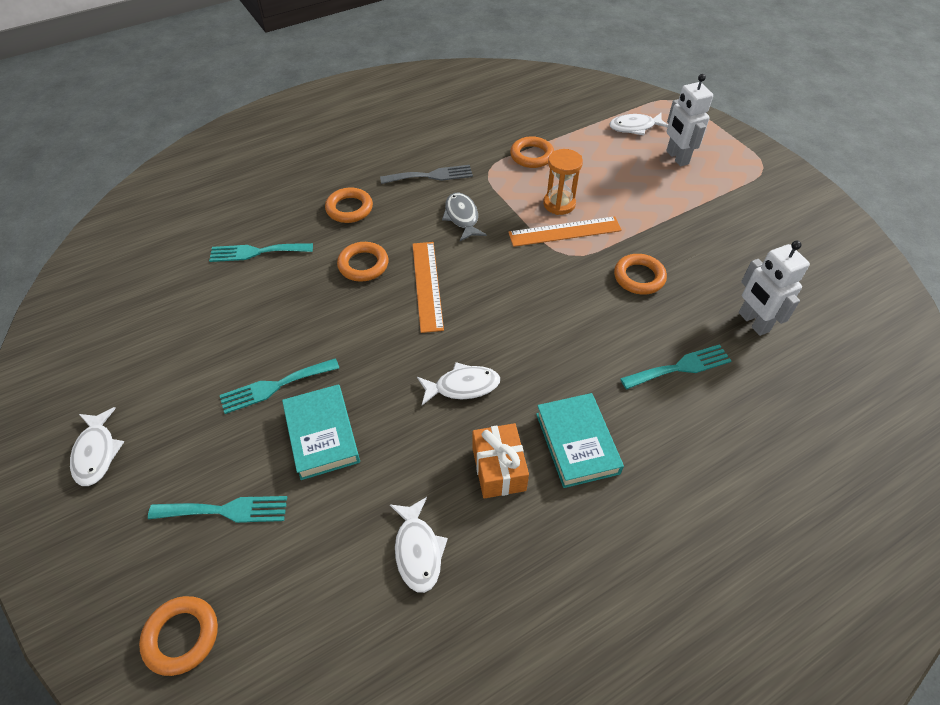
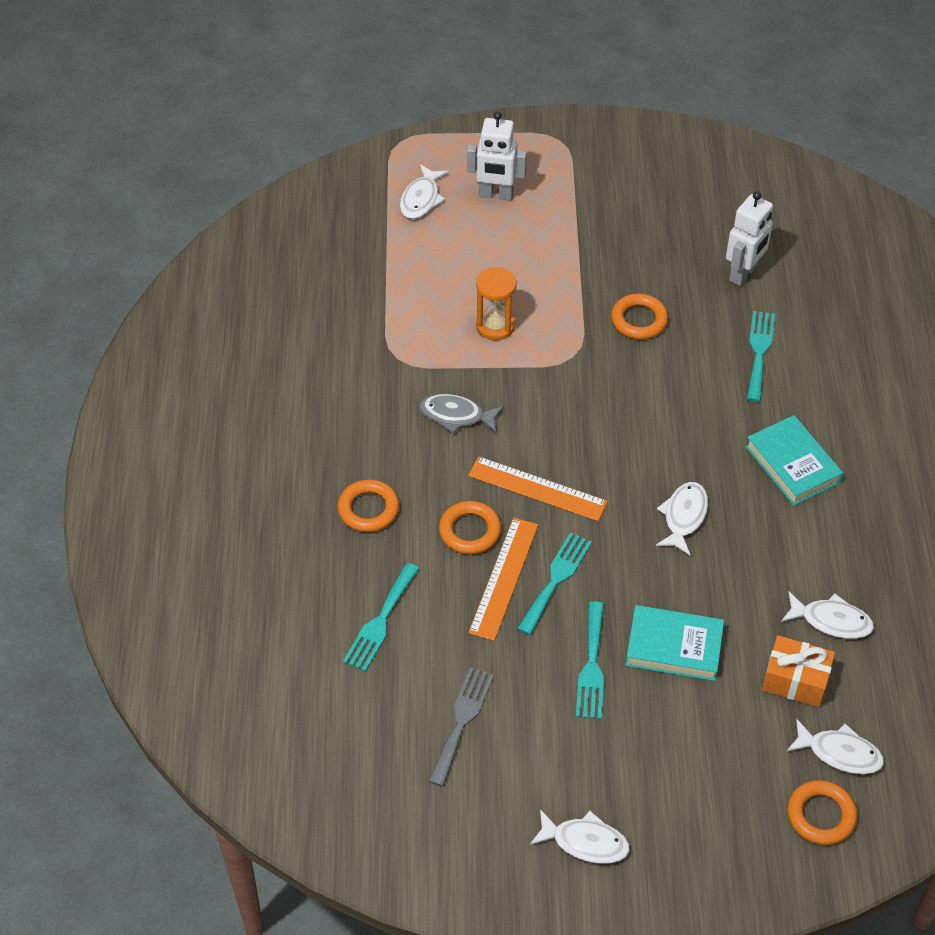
camera: 60 degrees left, 0 degrees up
(226, 510) = (715, 749): turquoise fork -> turquoise fork (556, 579)
(263, 624) = (839, 753): none -> white fish
(431, 176) = (367, 412): grey fork -> grey fork (462, 721)
(498, 469) = (786, 531): orange gift -> orange gift (795, 680)
(531, 156) = (401, 309): orange ring -> none
(564, 231) = (539, 342): orange ruler -> orange ruler (503, 578)
(577, 443) = (792, 464): turquoise book -> turquoise book turned 45 degrees clockwise
(753, 322) = (743, 273): white robot -> white robot turned 60 degrees counterclockwise

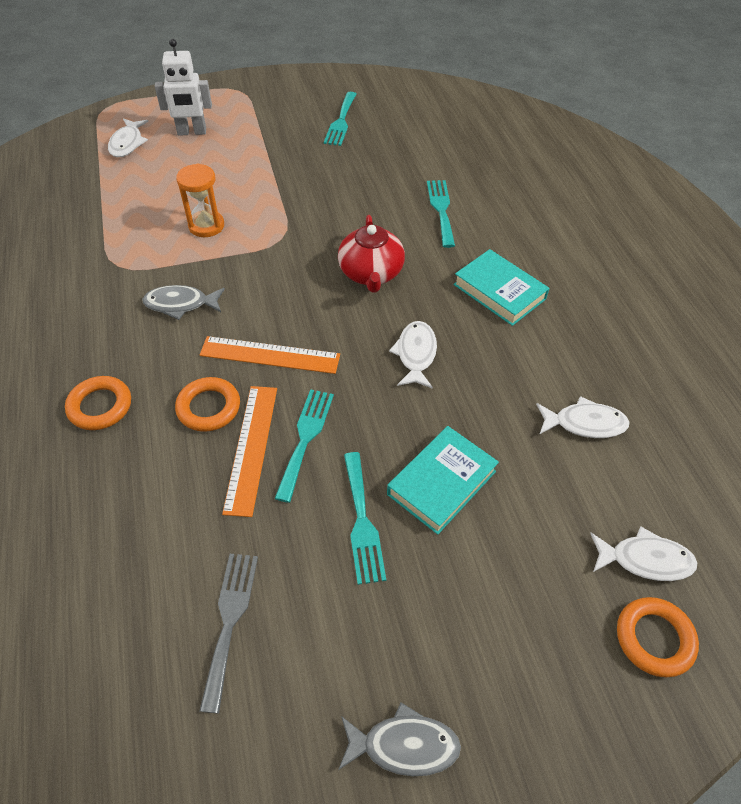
camera: 15 degrees left, 0 degrees up
(380, 621) = (122, 522): turquoise fork -> turquoise fork (341, 121)
(585, 842) = (404, 745): white fish -> grey fish
(639, 320) = (332, 202): orange ring -> none
(660, 417) = (371, 273): none -> red teapot
(674, 647) = (442, 483): turquoise book -> turquoise book turned 45 degrees counterclockwise
(743, 273) = (410, 156): white robot -> none
(795, 680) = (572, 491): orange gift -> none

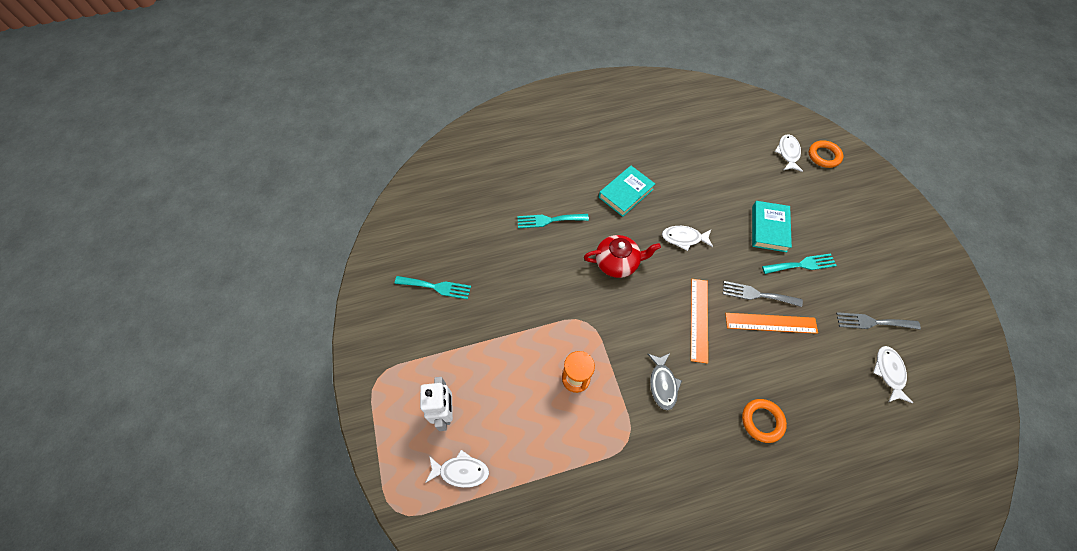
camera: 90 degrees left, 10 degrees up
(208, 407) = (748, 351): orange ring -> none
(305, 438) = (757, 294): turquoise fork -> grey fork
(404, 745) = (900, 247): grey fish -> none
(442, 483) = (769, 228): turquoise book -> turquoise book turned 60 degrees clockwise
(585, 423) = (717, 164): white fish -> white fish (888, 372)

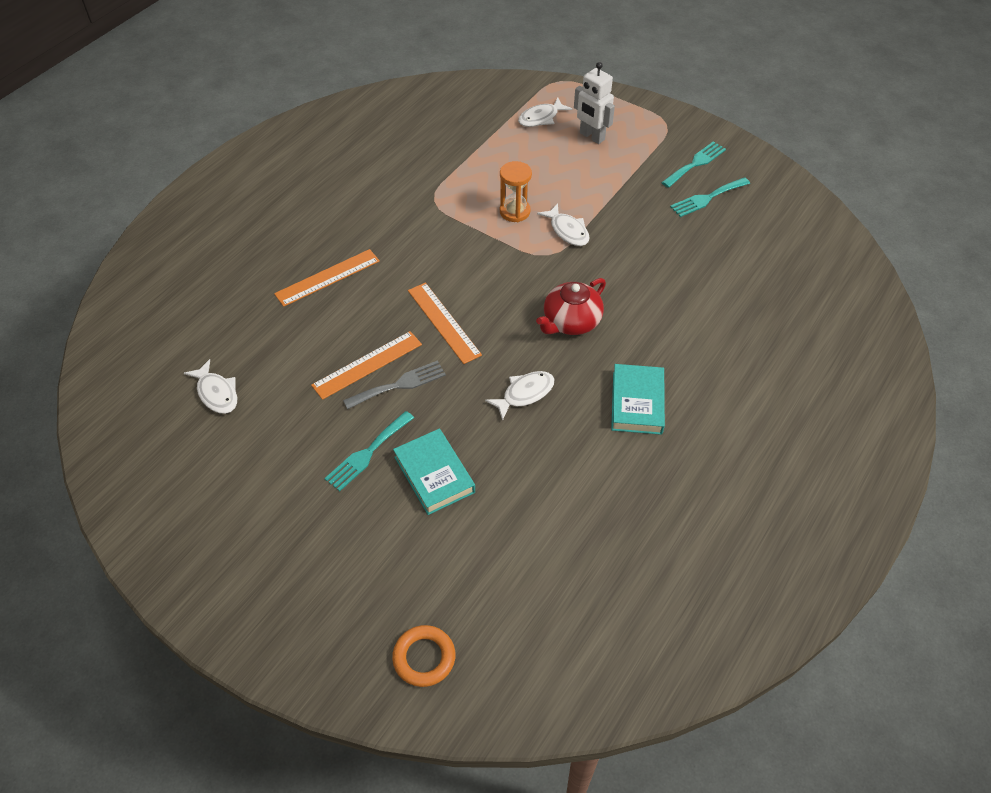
camera: 140 degrees right, 10 degrees down
(549, 220) = (683, 316): turquoise fork -> turquoise fork (695, 163)
(662, 384) = (436, 251): grey fish -> none
(762, 421) = (327, 277): orange ring -> orange ruler
(788, 153) = (481, 622): white fish -> white fish (567, 231)
(873, 322) = (252, 437): grey fork -> none

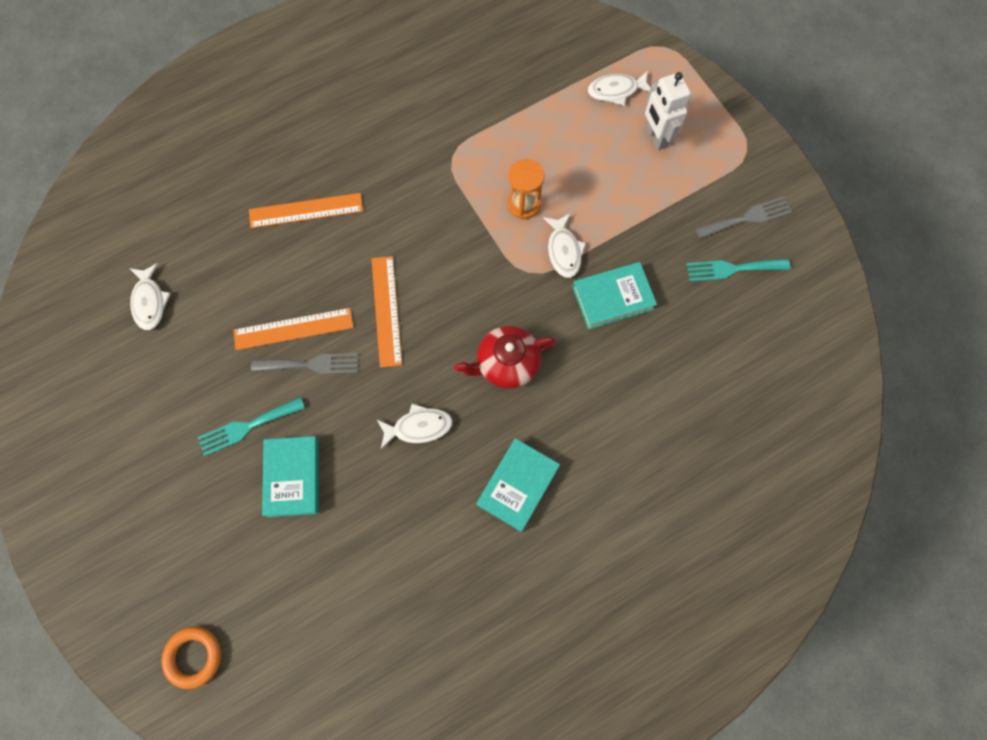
camera: 25 degrees right, 20 degrees up
(628, 248) = (613, 298): none -> turquoise book
(695, 163) = (747, 218): turquoise fork -> grey fork

